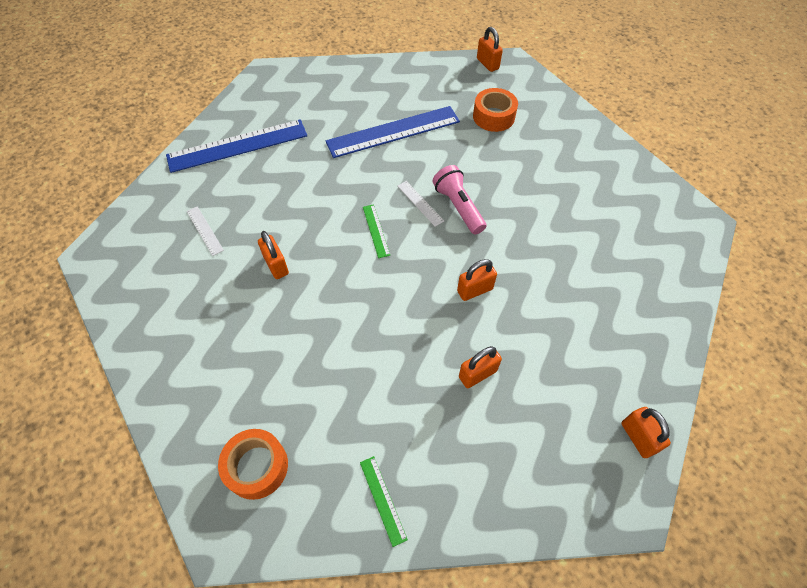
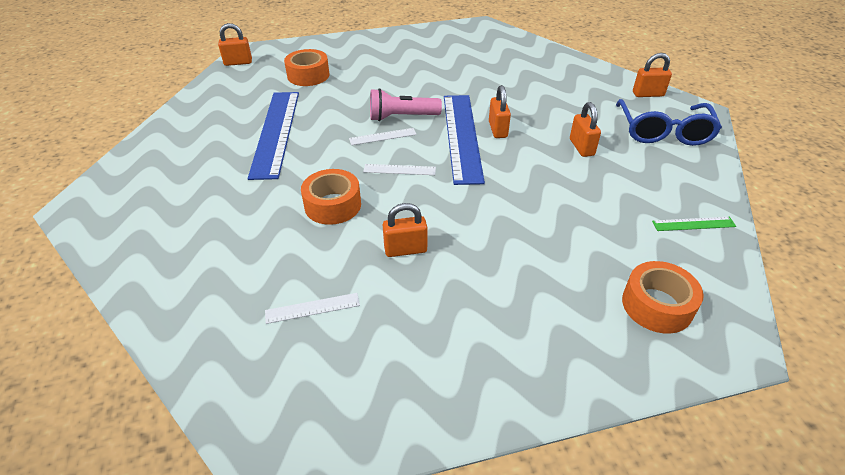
camera: 70 degrees left, 15 degrees down
(238, 146) = (187, 254): blue ruler -> blue ruler (462, 136)
(313, 202) = (333, 205): none -> orange tape
(375, 230) = (399, 170): green ruler -> white ruler
(552, 462) = (663, 132): none -> blue glasses

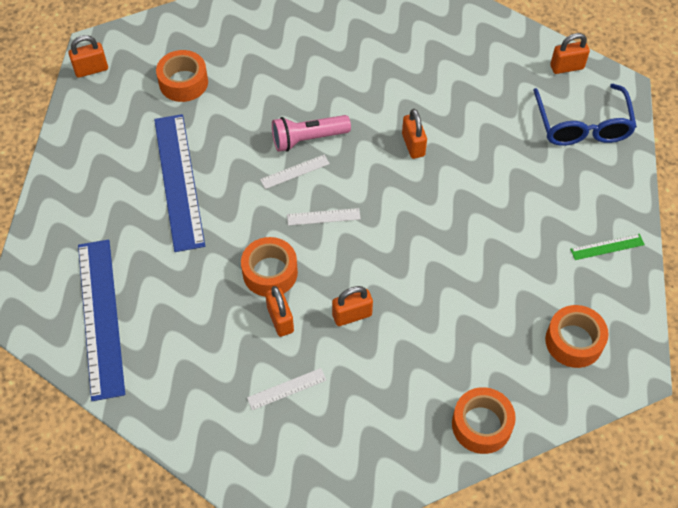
camera: 10 degrees left, 15 degrees up
(462, 136) = (378, 160): blue ruler -> blue ruler (101, 317)
(536, 379) = (481, 425): none -> orange tape
(581, 147) = (501, 160): orange padlock -> orange padlock (280, 320)

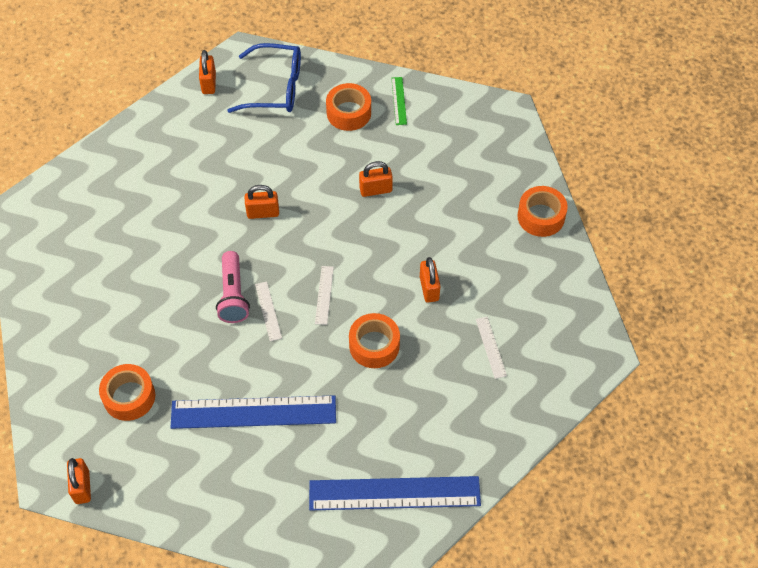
camera: 80 degrees left, 0 degrees up
(280, 320) = (424, 343): orange padlock -> orange padlock (375, 190)
(574, 341) = (479, 142): orange tape -> orange tape (349, 113)

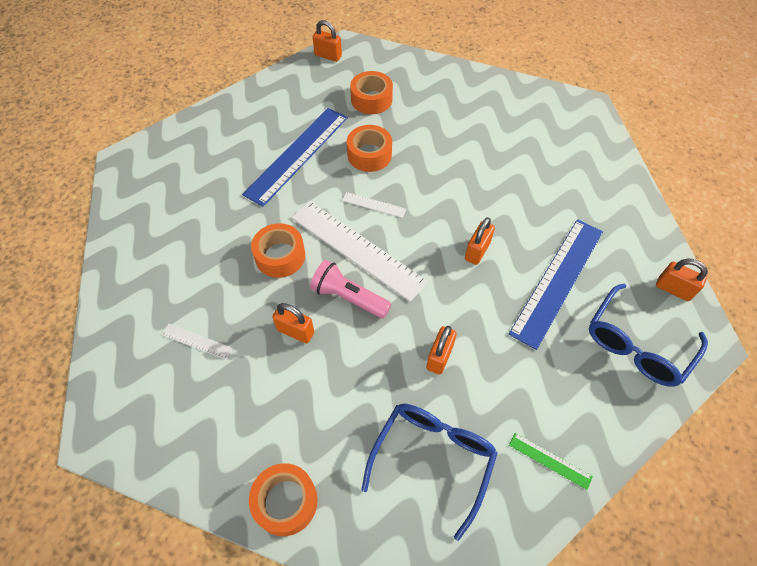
camera: 125 degrees right, 0 degrees up
(233, 295) = (407, 190): pink flashlight -> pink flashlight (349, 297)
(324, 295) = (357, 249): white ruler -> white ruler, size x2.30
(349, 113) = (560, 395): orange tape -> orange tape (369, 155)
(394, 493) = (158, 199): blue ruler -> blue ruler (558, 281)
(448, 157) = (433, 458): none -> blue glasses

